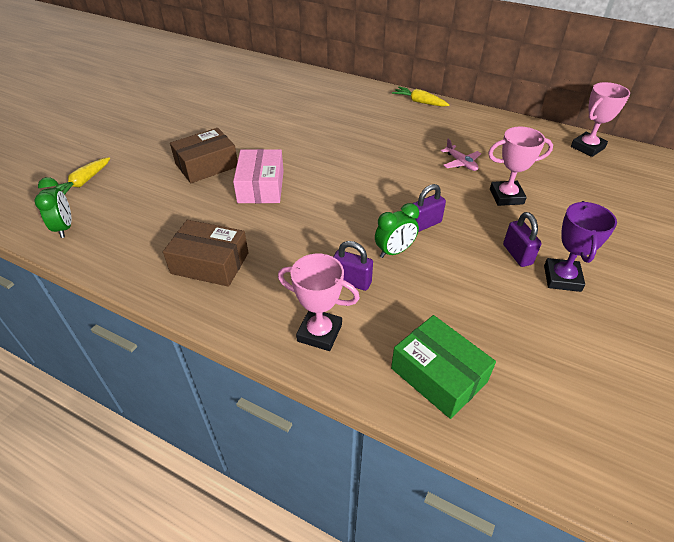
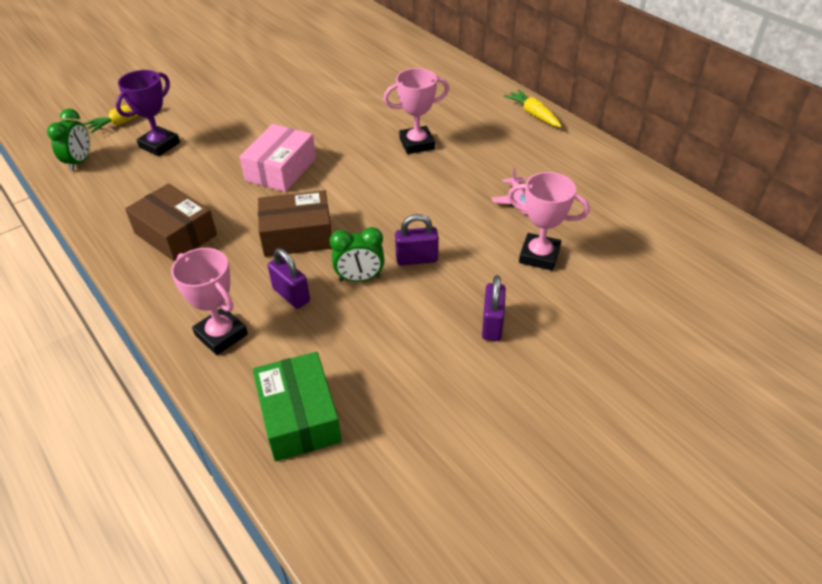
camera: 25 degrees right, 0 degrees up
(207, 165) = (246, 132): brown box -> brown box (297, 235)
(562, 278) = (520, 368): purple trophy -> purple trophy (159, 145)
(587, 147) = (703, 225): pink trophy -> pink trophy (417, 144)

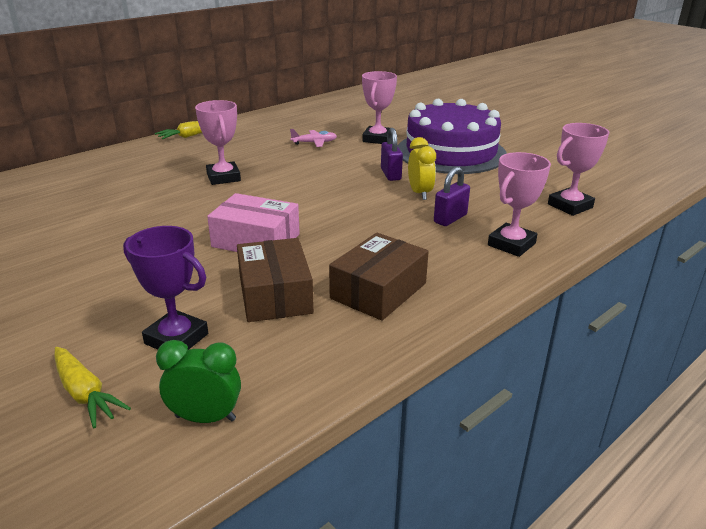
camera: 95 degrees left, 15 degrees down
(297, 235) = (369, 222): brown box -> brown box (275, 295)
(299, 417) = (570, 206): green box -> pink trophy
(360, 278) = (420, 193): green clock -> yellow clock
(492, 325) = (451, 152): purple padlock -> purple cake

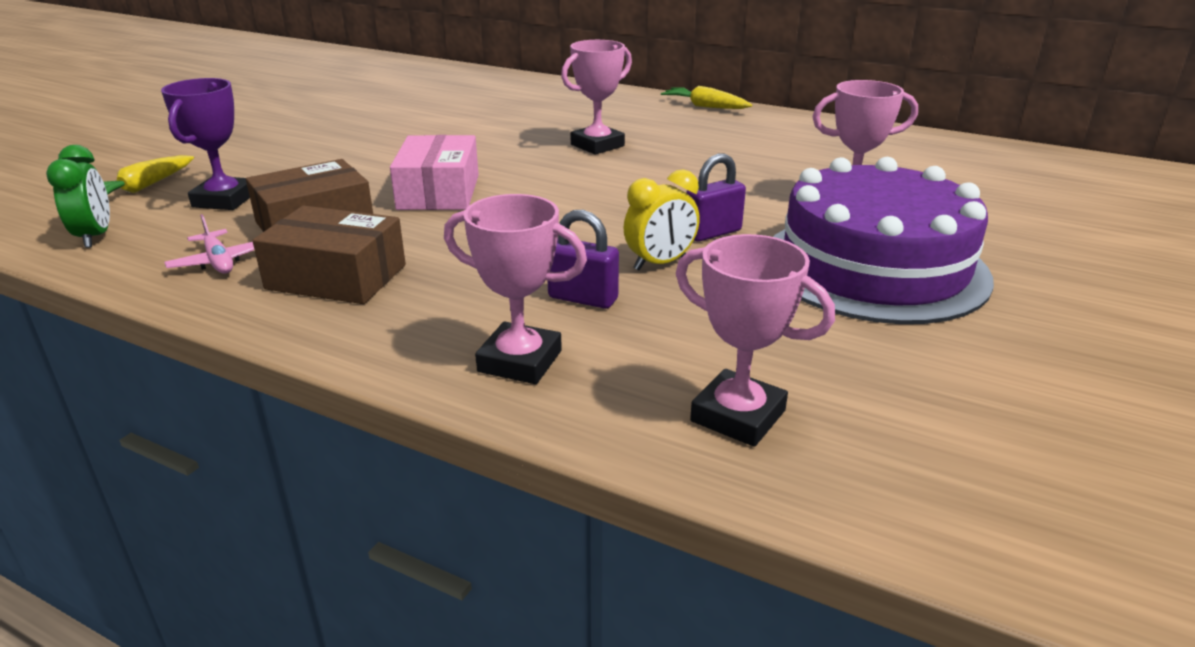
camera: 70 degrees right, 0 degrees up
(314, 143) = (772, 167): pink plane -> pink plane (219, 261)

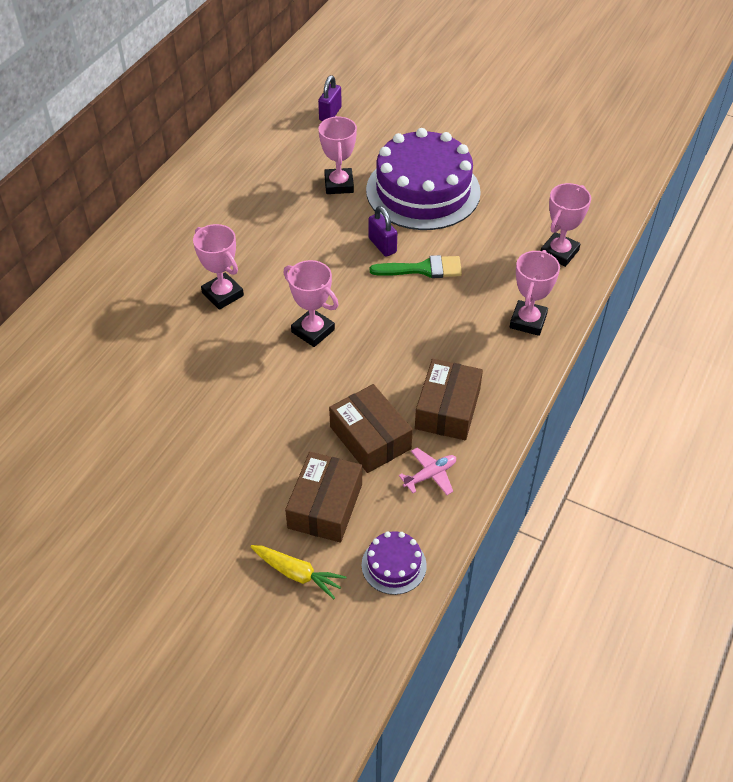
camera: 90 degrees left, 20 degrees up
(95, 237) = (394, 565): green clock -> purple cake
(224, 200) = (325, 506): purple trophy -> brown box
(438, 192) = (314, 378): pink box -> none
(525, 190) = (313, 331): none -> pink trophy
(583, 298) = (465, 300): purple padlock -> purple padlock (330, 114)
(660, 263) = (423, 269): yellow clock -> green brush
(705, 106) = (134, 229): yellow carrot -> none

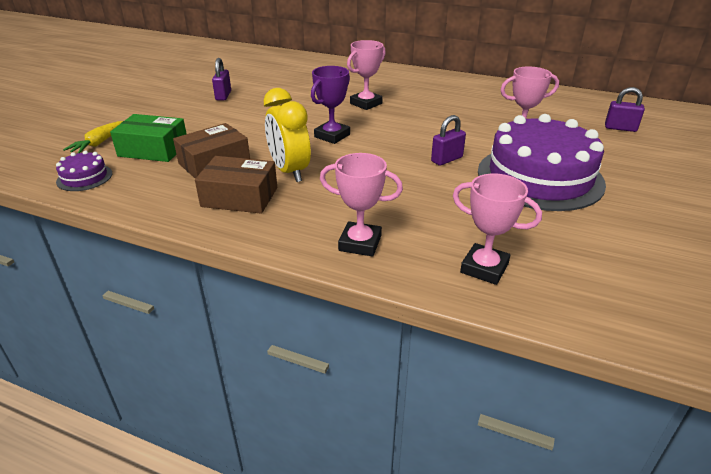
camera: 85 degrees right, 15 degrees down
(155, 448) = (223, 96): none -> purple padlock
(313, 331) = (332, 136): pink trophy -> purple trophy
(325, 506) = (153, 149): brown box -> green box
(396, 369) = (289, 171): none -> yellow clock
(423, 269) = (422, 180): green brush -> none
(430, 475) = (166, 190): pink plane -> none

